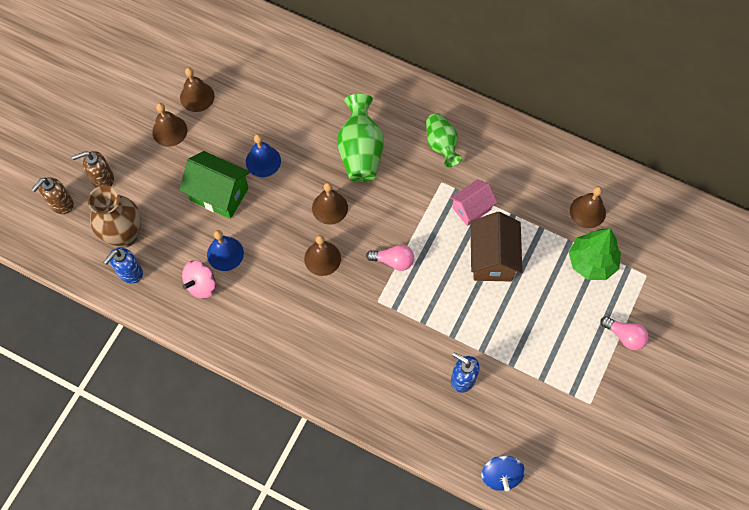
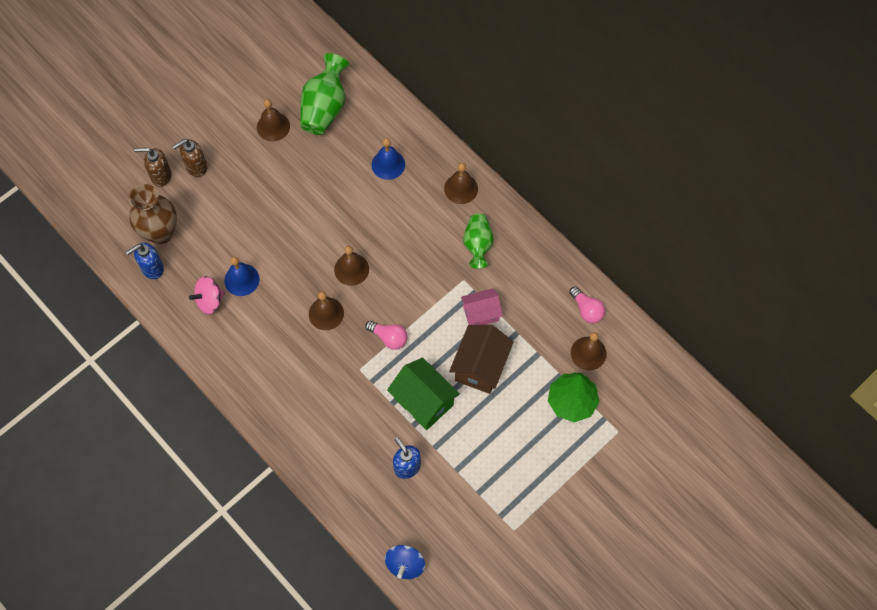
camera: 20 degrees right, 0 degrees up
(61, 204) = (116, 186): brown soap dispenser -> brown soap dispenser (196, 167)
(169, 131) = (236, 150): brown bell -> brown bell (461, 188)
(219, 194) = (257, 224): green house -> green house (423, 401)
(263, 161) = (309, 206): blue bell -> blue bell (388, 164)
(360, 151) = (400, 226): green vase -> green vase (325, 108)
(624, 336) = (572, 480): pink light bulb -> pink light bulb (587, 310)

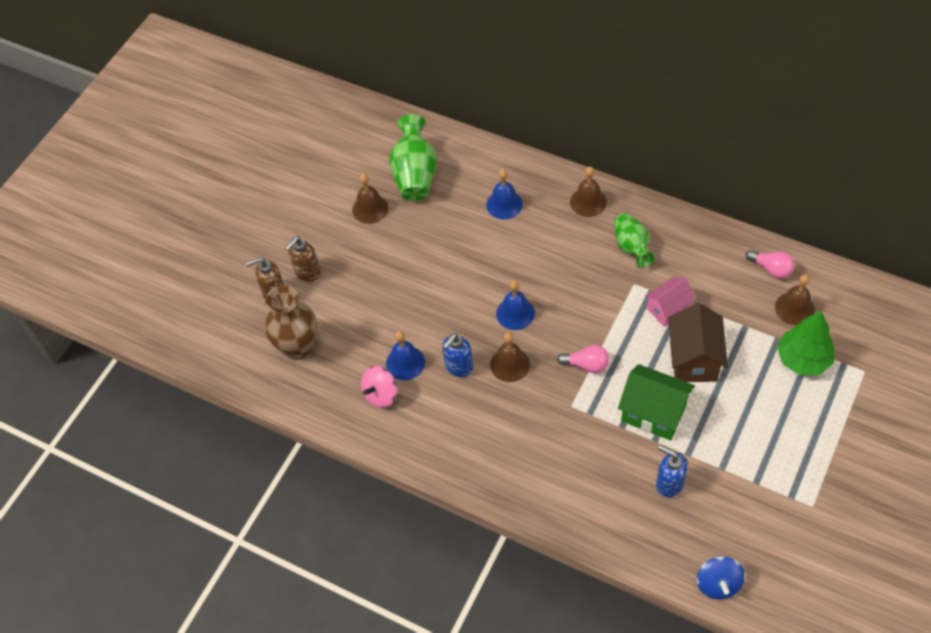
camera: 15 degrees left, 10 degrees down
(152, 268) = (304, 385): blue soap dispenser -> blue soap dispenser (458, 366)
(351, 269) = (515, 313): brown bell -> blue bell

